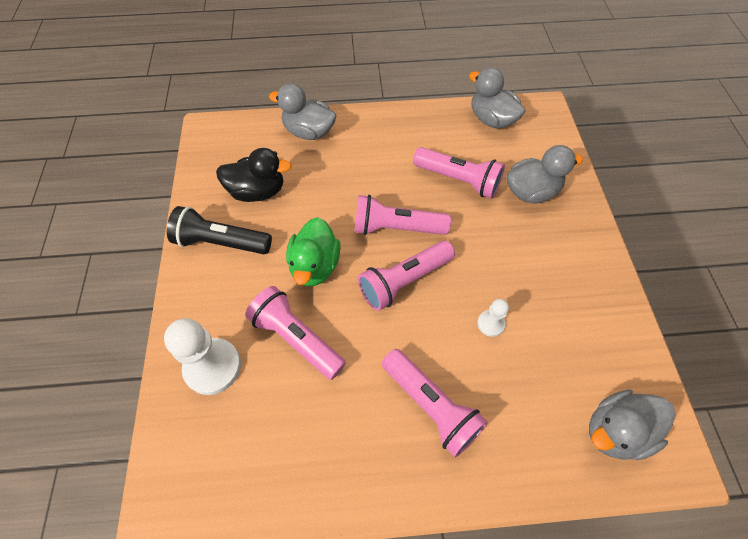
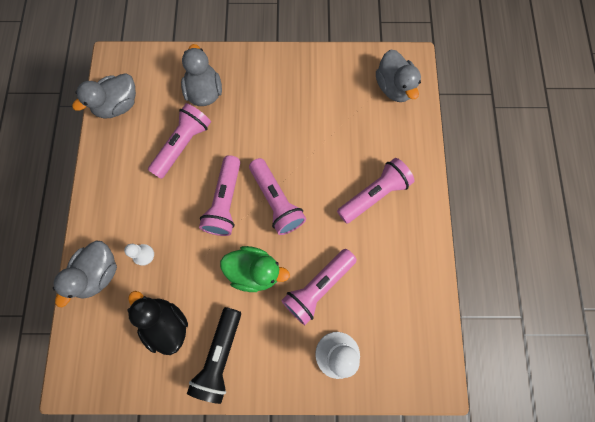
camera: 85 degrees left, 15 degrees up
(257, 191) = (166, 324): black duck -> black duck turned 45 degrees counterclockwise
(490, 324) = (317, 145): white pawn -> white pawn (143, 255)

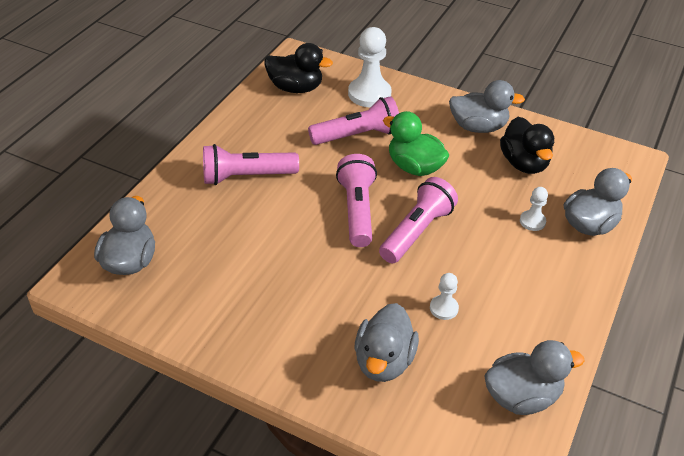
camera: 155 degrees left, 30 degrees down
(183, 145) = (443, 308): pink flashlight -> white pawn
(220, 356) = (478, 127): black flashlight -> grey duck
(406, 326) = (295, 88): none -> black duck

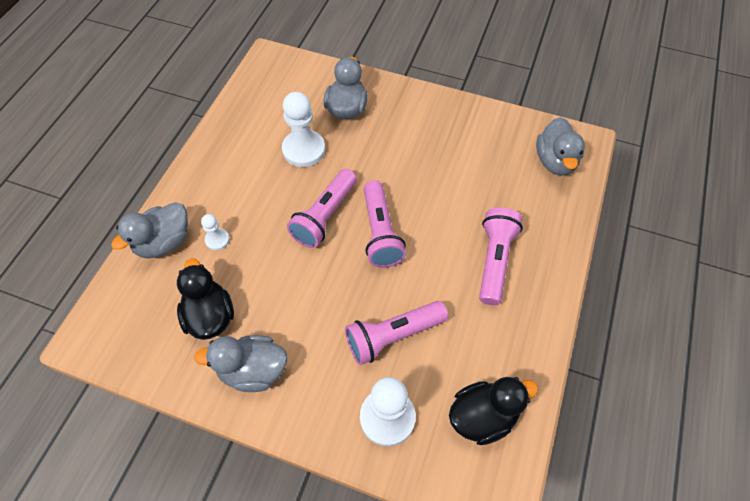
camera: 175 degrees right, 15 degrees up
(246, 177) = (494, 260): pink flashlight -> pink flashlight turned 60 degrees counterclockwise
(295, 88) = (483, 416): black duck -> black duck turned 150 degrees clockwise
(414, 167) = (328, 295): green duck -> none
(443, 308) = (304, 150): white pawn -> white pawn, size x1.96
(521, 396) = (255, 97): grey duck -> none

